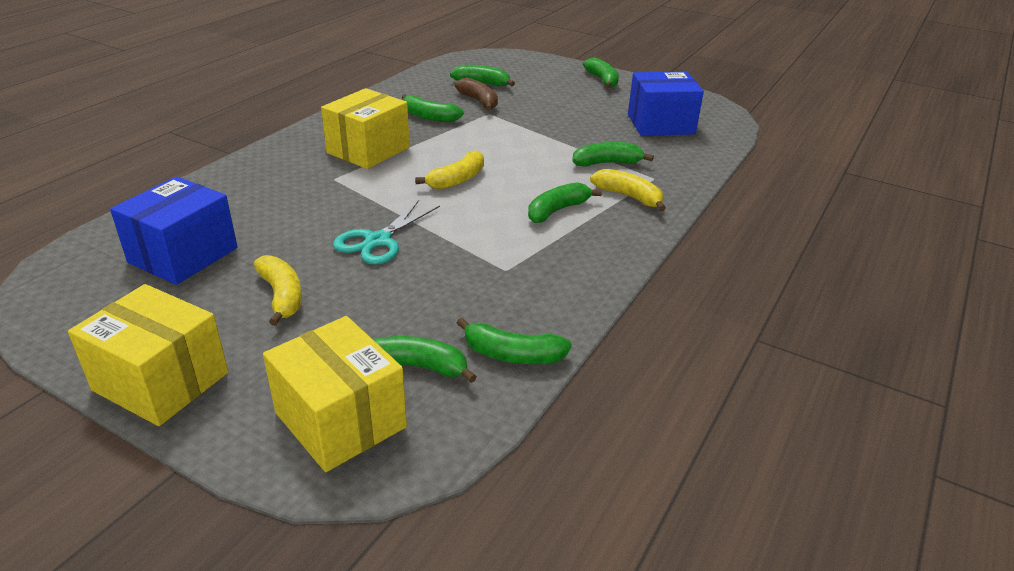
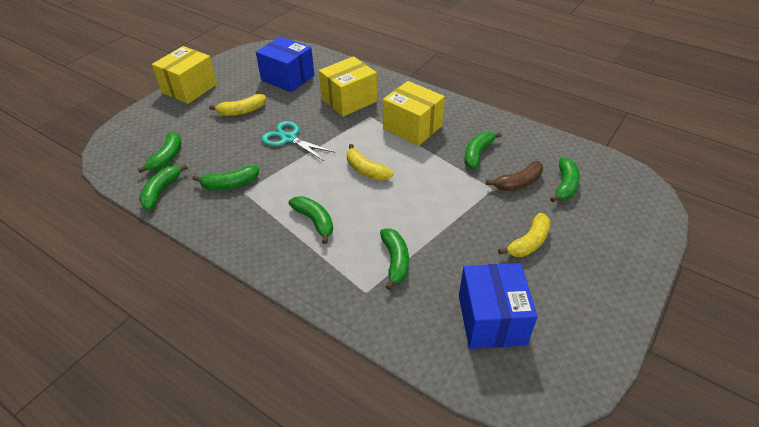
camera: 95 degrees right, 10 degrees up
(340, 420) = (141, 137): yellow box -> yellow box (349, 100)
(602, 80) = (610, 283): green banana -> green banana (230, 184)
(629, 197) = (332, 268): yellow banana -> yellow banana (529, 242)

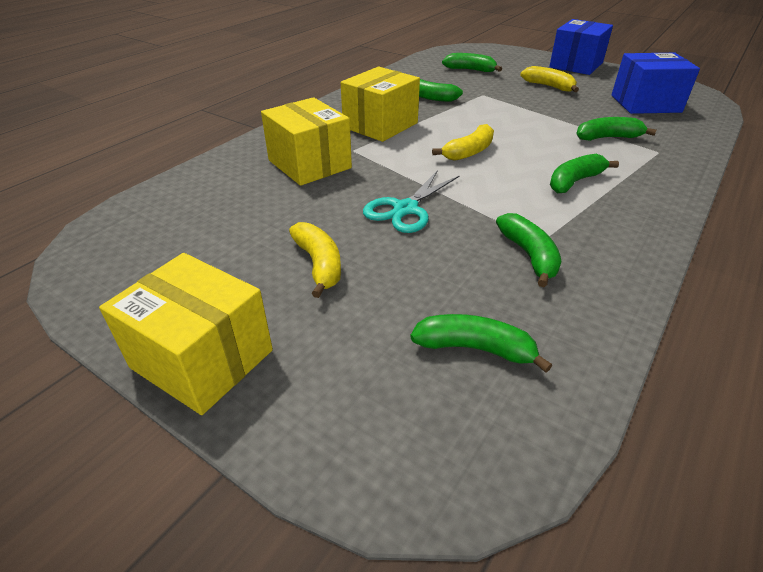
camera: 90 degrees left, 5 degrees down
(161, 191) = (576, 337): green banana -> none
(288, 78) = (219, 221): blue box -> blue box (576, 65)
(518, 183) = (471, 85): brown banana -> none

